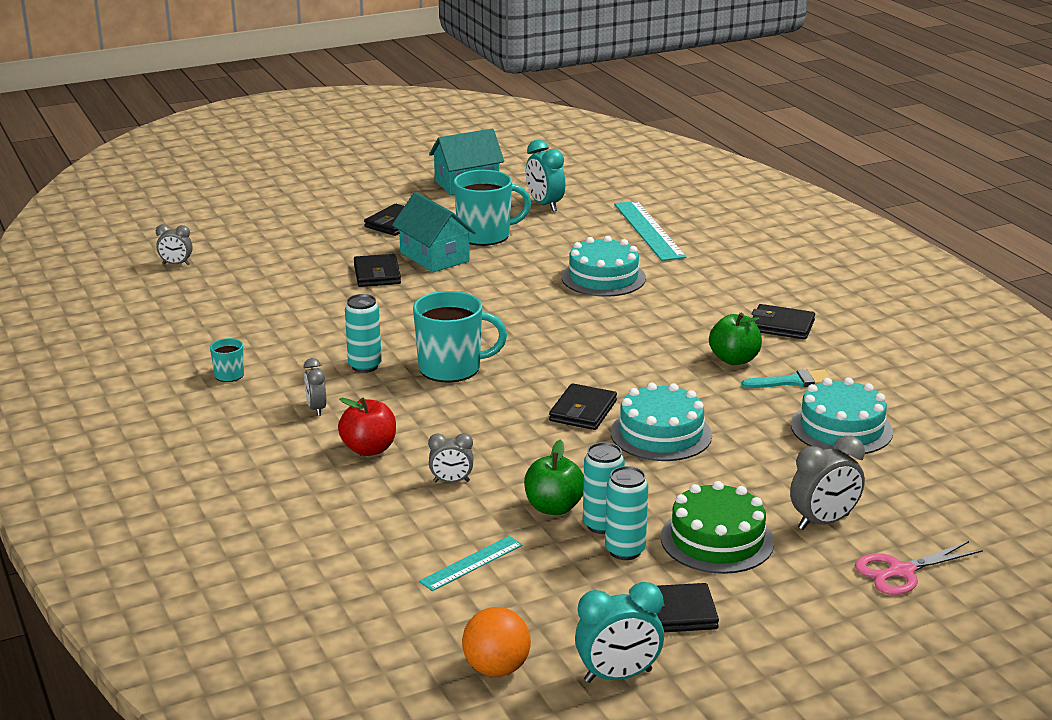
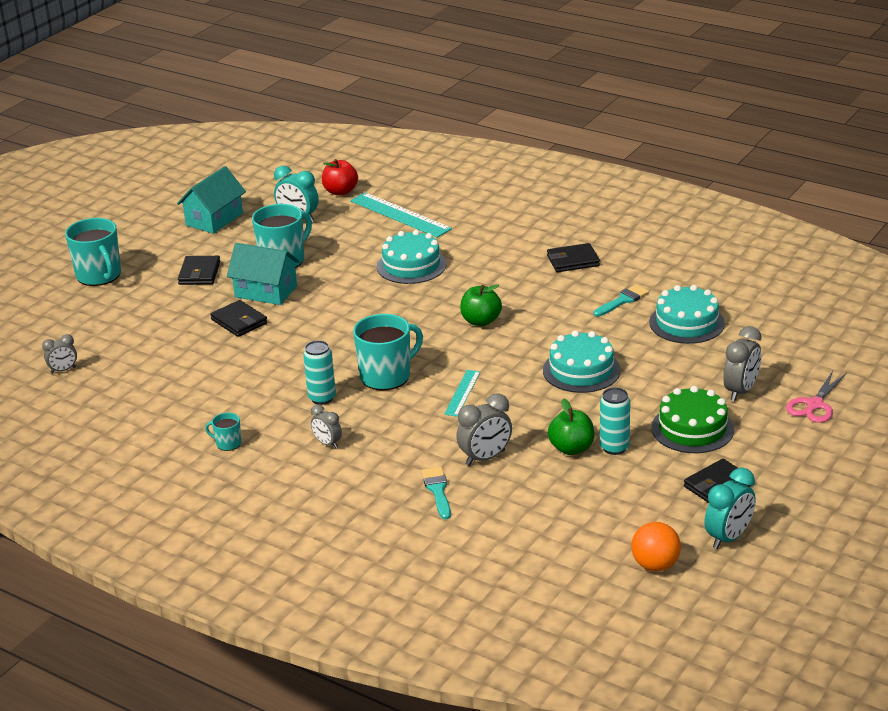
camera: 30 degrees left, 5 degrees up
(307, 199) = (99, 275): none -> turquoise mug
(364, 494) = (437, 490): none -> turquoise brush
(369, 449) = (402, 458): red apple -> red apple (340, 191)
(451, 481) = (485, 458): grey clock -> grey clock, size x1.62
(471, 563) = (563, 507): turquoise ruler -> turquoise ruler (462, 393)
(583, 411) = (513, 373): black wallet -> none
(625, 551) = (646, 458): turquoise can -> none
(734, 359) = (569, 298): green apple -> green apple (481, 321)

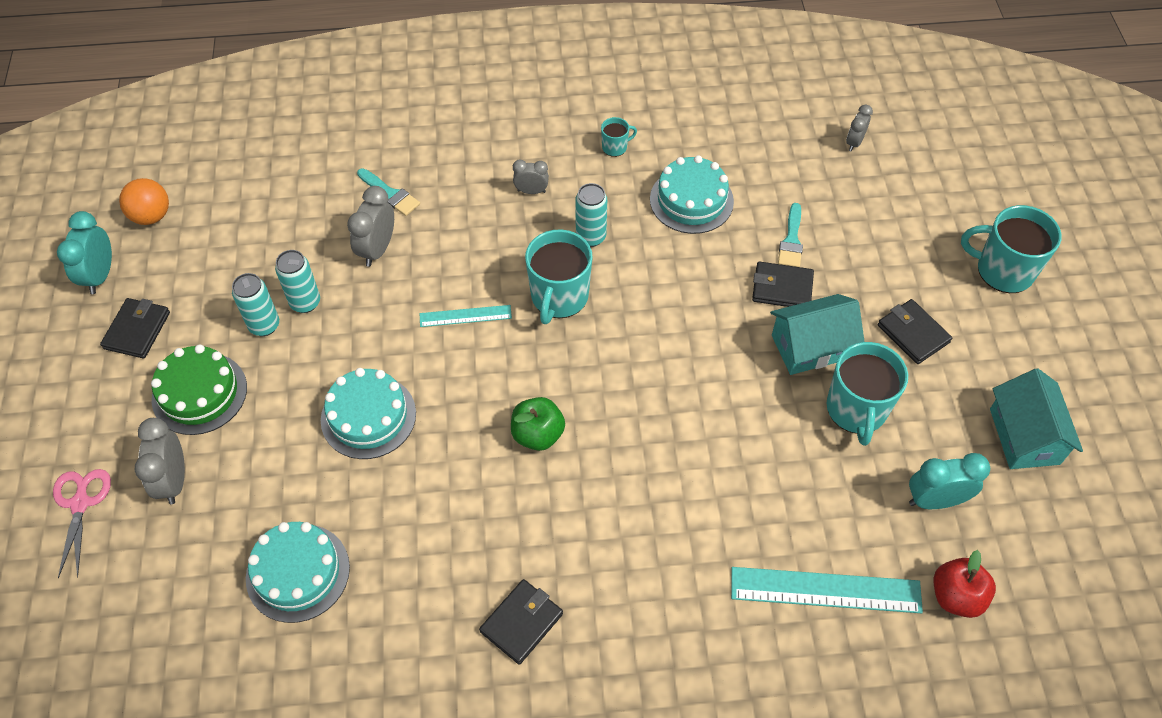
camera: 140 degrees right, 25 degrees up
(411, 265) = (706, 489): turquoise cake -> turquoise cake (691, 200)
(462, 393) = (465, 316): turquoise ruler -> turquoise ruler turned 75 degrees counterclockwise
(571, 448) = (305, 302): green apple -> turquoise can
(623, 300) = (402, 572): turquoise brush -> turquoise brush (791, 240)

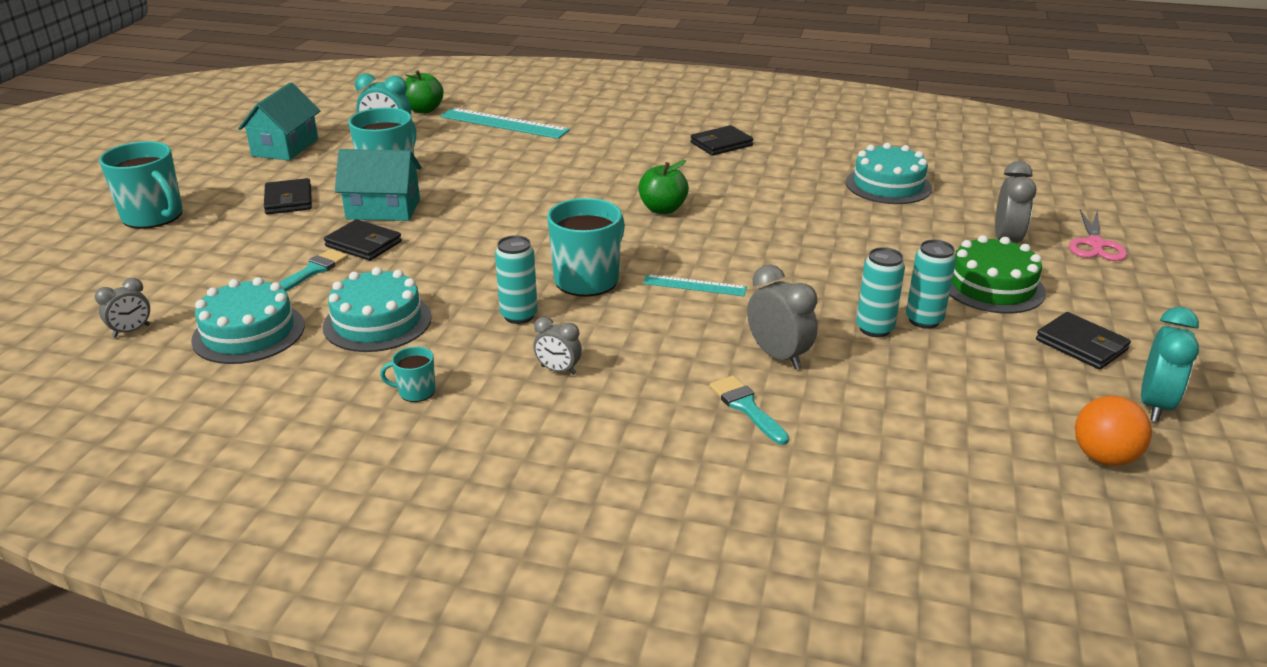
camera: 160 degrees left, 25 degrees down
(137, 330) = (1081, 345): black wallet -> black wallet turned 75 degrees counterclockwise
(368, 416) = (815, 243): turquoise cake -> turquoise cake (249, 333)
(377, 249) = (778, 356): grey clock -> grey clock turned 75 degrees counterclockwise
(956, 596) = (424, 110): red apple -> green apple

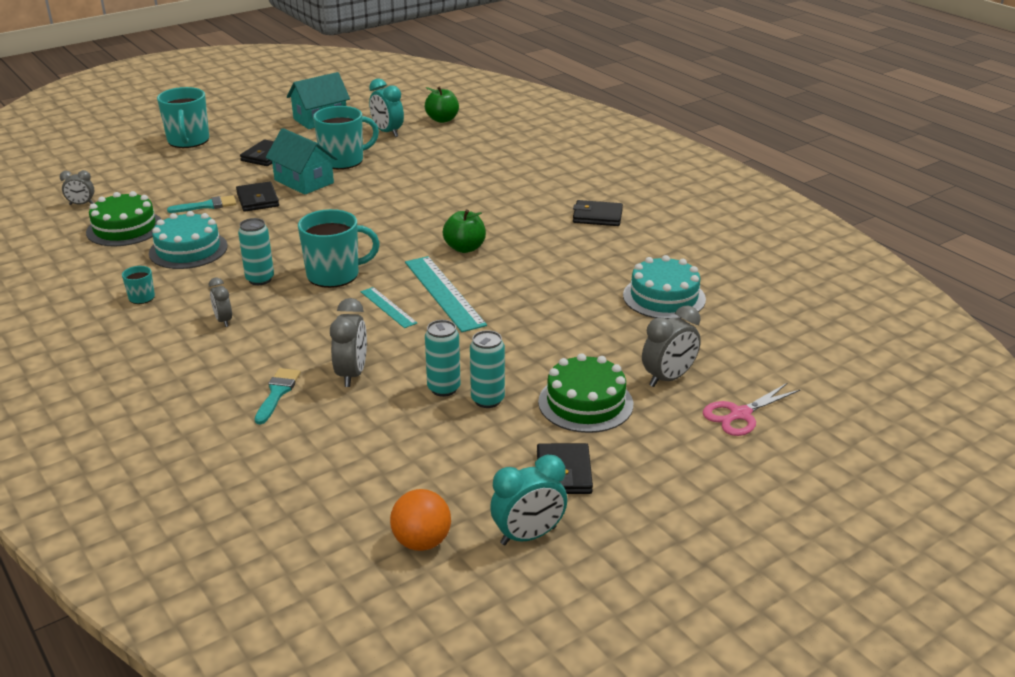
camera: 40 degrees right, 0 degrees up
(249, 333) = (125, 228): turquoise cake -> green cake
(504, 123) = (475, 147): turquoise ruler -> turquoise ruler (444, 293)

